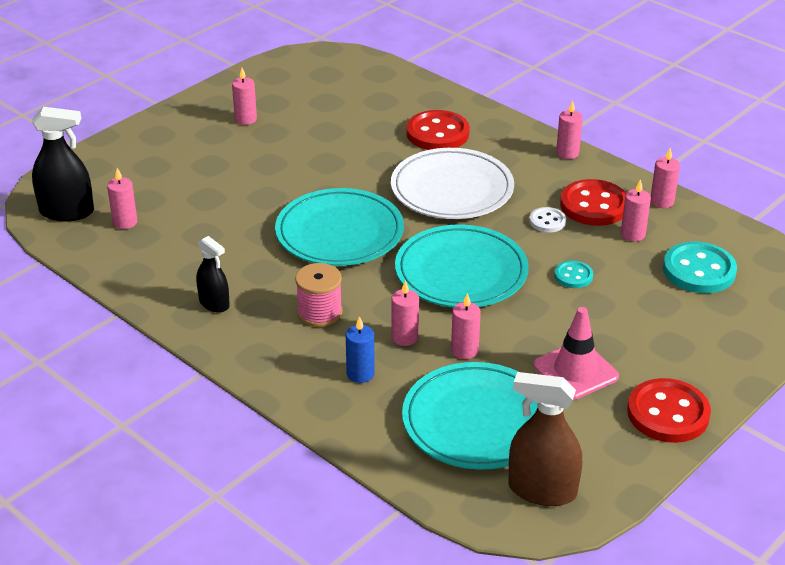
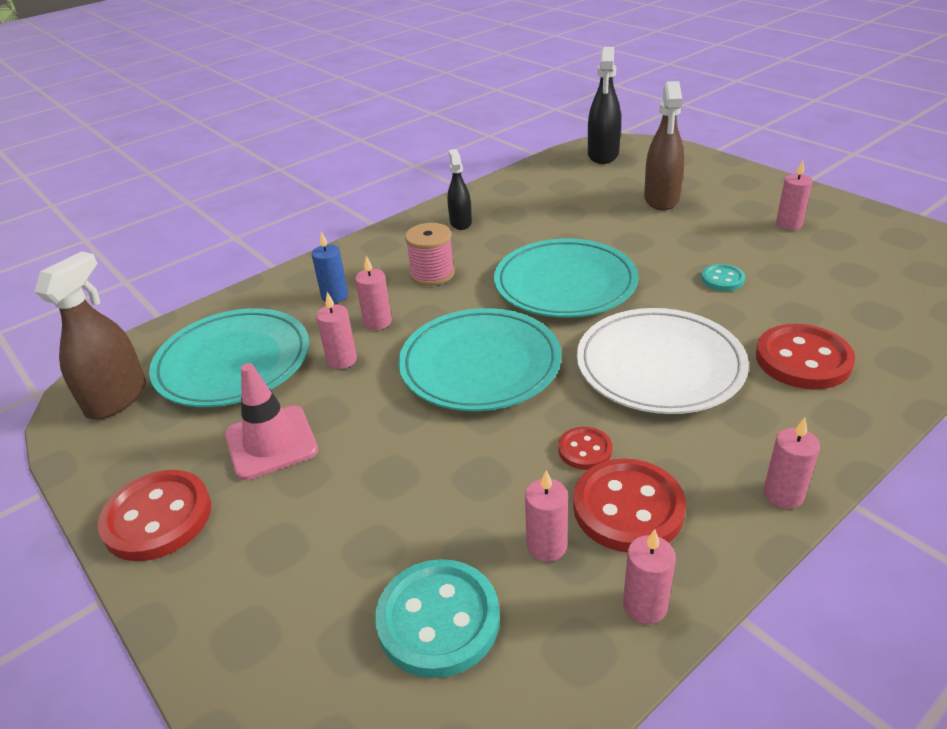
camera: 100 degrees right, 0 degrees up
(125, 222) = (587, 178): pink candle -> none
(185, 179) = (661, 199): none -> brown spray bottle
(214, 303) = (460, 222): black spray bottle -> black spray bottle turned 120 degrees clockwise
(547, 221) = (585, 450): white button -> red button
(573, 276) = (454, 462): turquoise button -> turquoise button (722, 279)

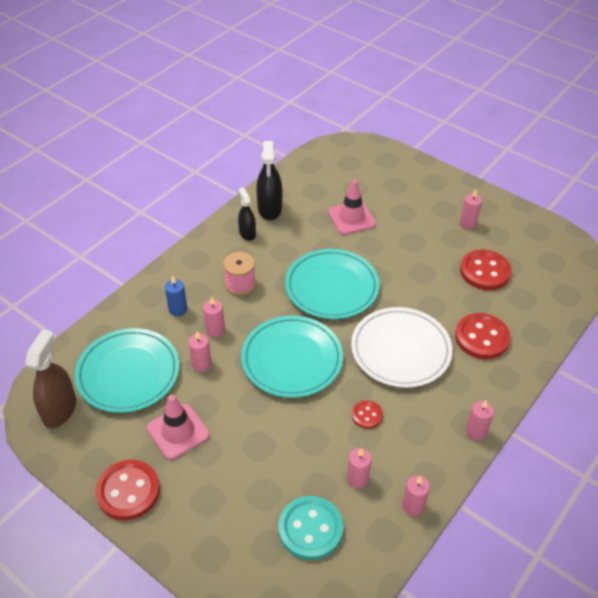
camera: 15 degrees left, 10 degrees up
(603, 155) = (335, 157): black spray bottle -> black spray bottle (269, 209)
(612, 213) = (351, 218): none -> pink traffic cone
(628, 508) = (396, 450): red button -> red button (485, 271)
(661, 199) = (383, 202): brown spray bottle -> none
(722, 279) = (430, 276): turquoise button -> none

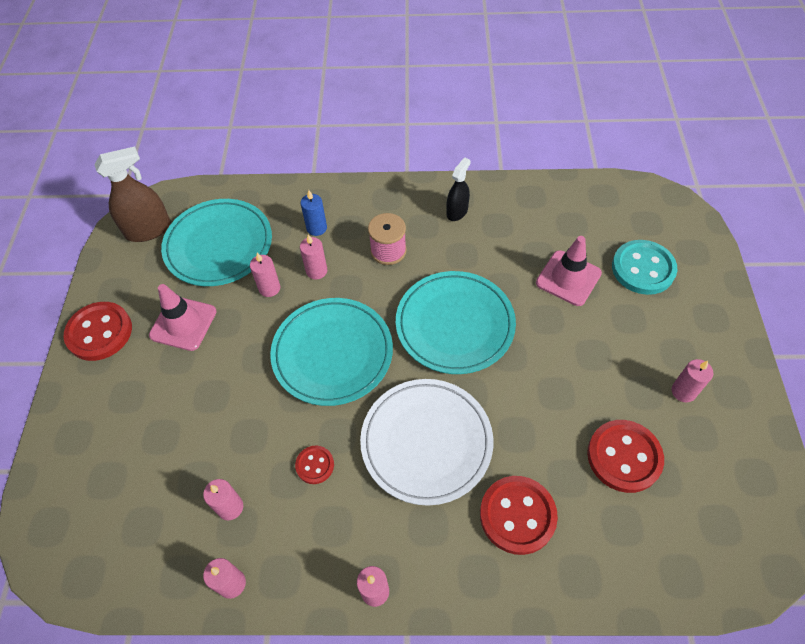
camera: 55 degrees right, 10 degrees up
(269, 209) = (507, 206): black spray bottle -> none
(310, 529) = (146, 502): turquoise button -> turquoise button (643, 269)

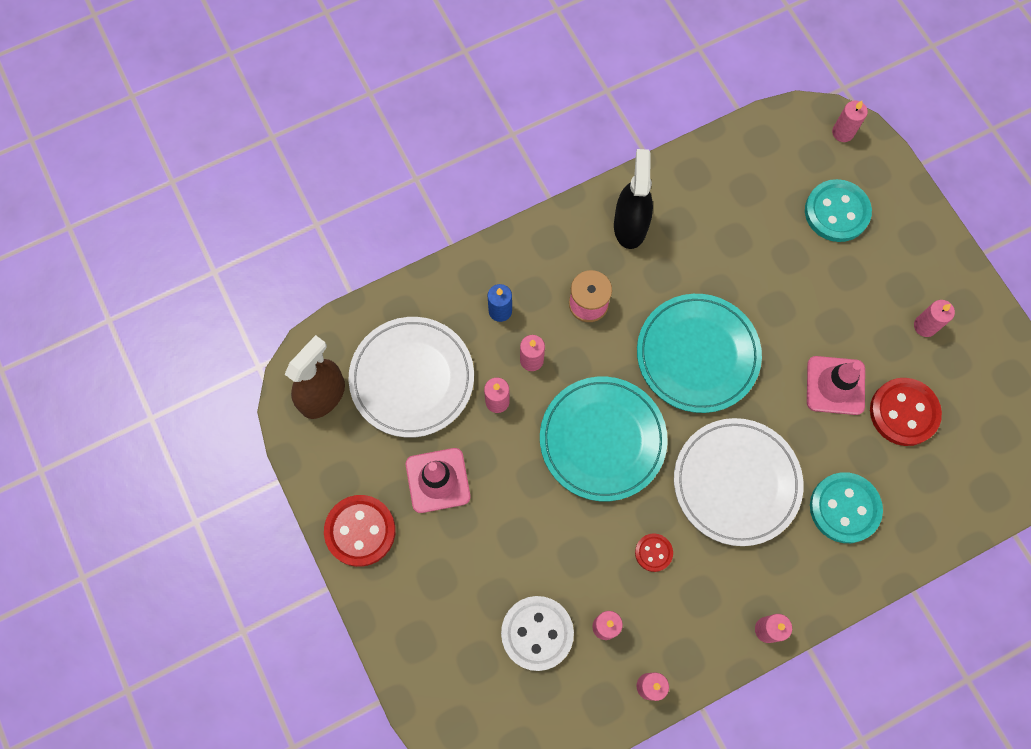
camera: 30 degrees left, 15 degrees up
(170, 482) = (537, 633): none -> white button
(219, 245) = (412, 378): turquoise plate -> white plate
(457, 211) = (630, 226): black spray bottle -> black spray bottle, size x1.61
(517, 515) = (844, 508): red button -> turquoise button
(568, 278) = (774, 254): pink traffic cone -> pink traffic cone (835, 385)
(679, 214) = (843, 132): none -> pink candle

